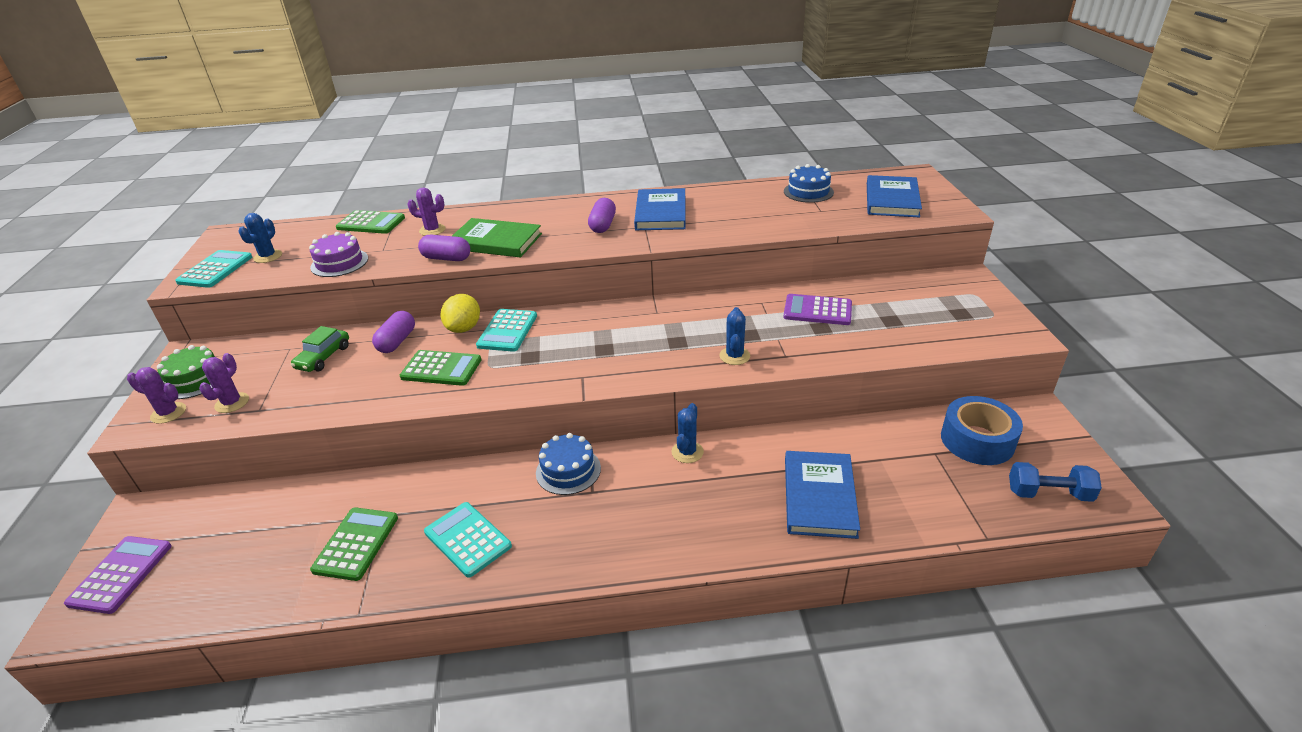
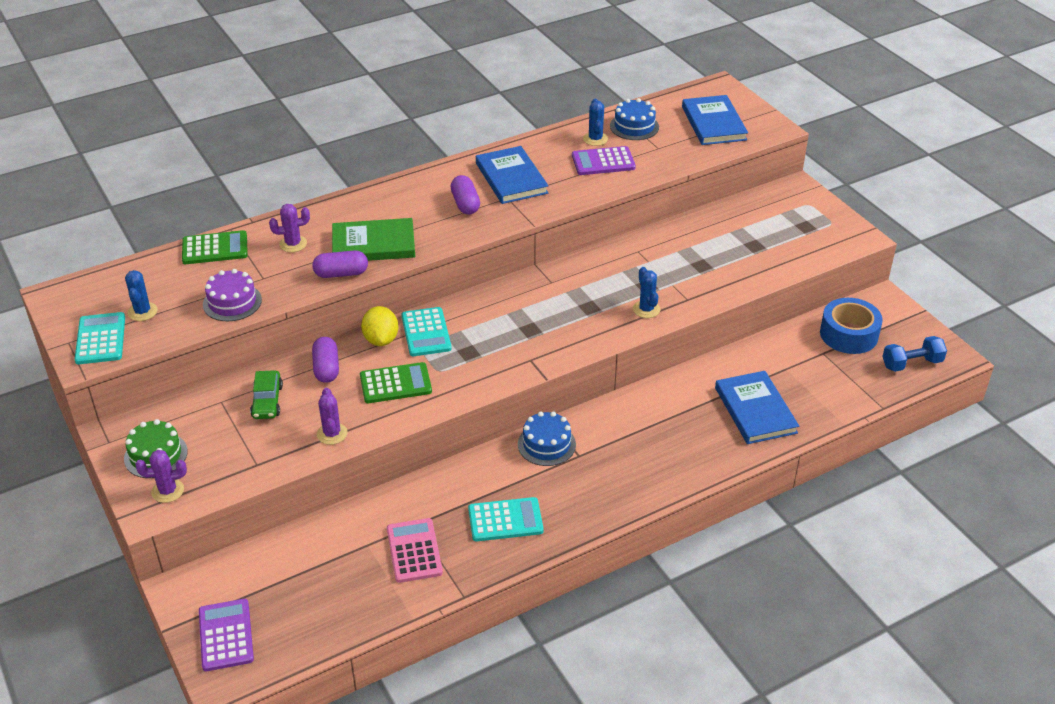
camera: 25 degrees left, 5 degrees up
(232, 403) = (222, 465): purple cactus -> purple cactus (332, 434)
(356, 544) = (414, 551): green calculator -> pink calculator
(467, 539) = (505, 520): turquoise calculator -> turquoise calculator turned 150 degrees clockwise
(687, 452) = (634, 403): blue cactus -> blue cactus (595, 139)
(817, 310) = (690, 249): purple calculator -> purple calculator (603, 162)

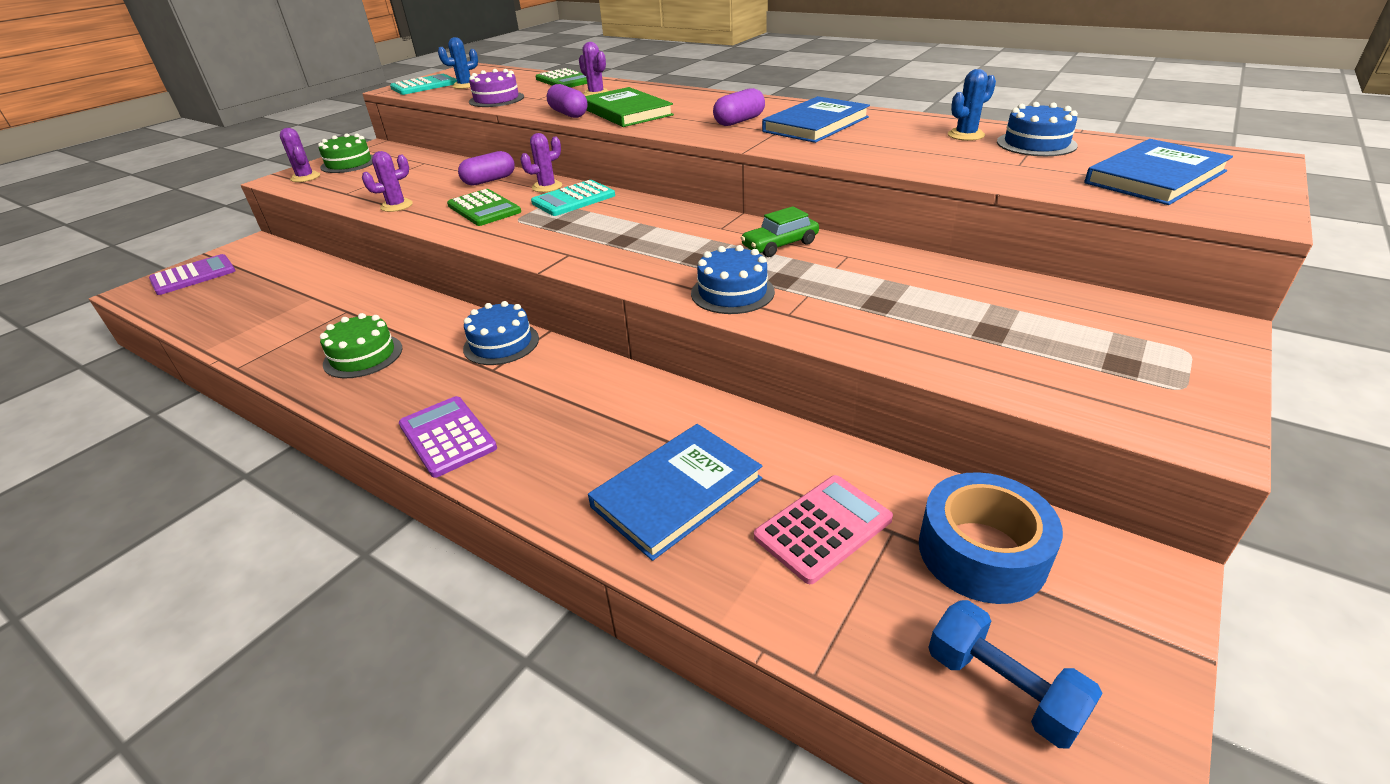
camera: 65 degrees right, 5 degrees down
(267, 401) = (431, 175): green car -> green car (780, 245)
(381, 339) = (547, 187): yellow lemon -> purple cactus
(414, 551) = (306, 321): pink calculator -> pink calculator (823, 528)
(505, 520) = (363, 356): turquoise calculator -> green cake
(603, 162) = (927, 148): purple calculator -> purple calculator (447, 436)
(646, 309) = (732, 292): blue cactus -> blue cake

